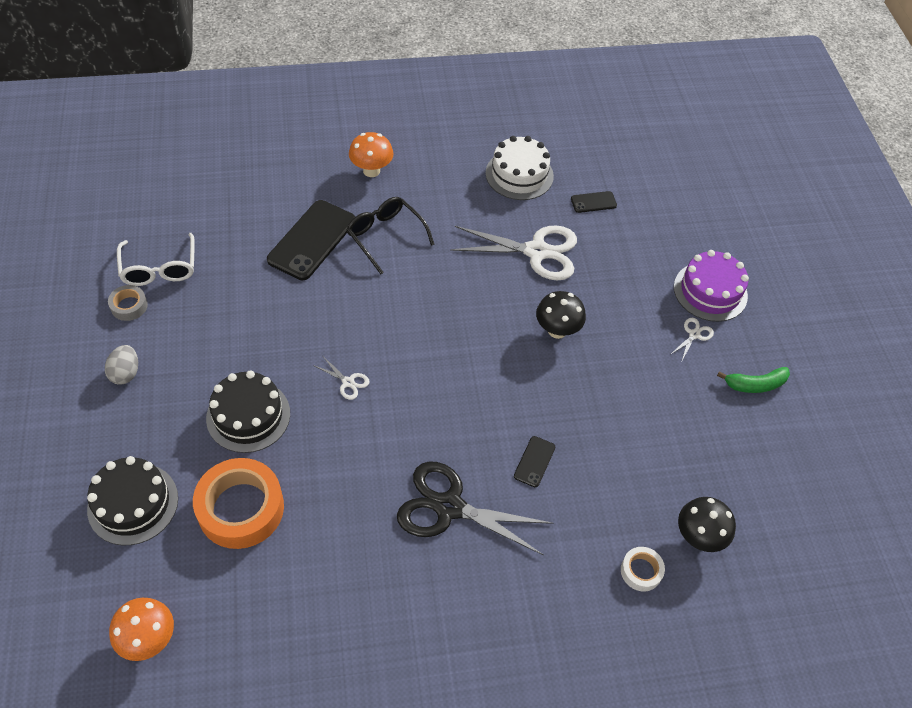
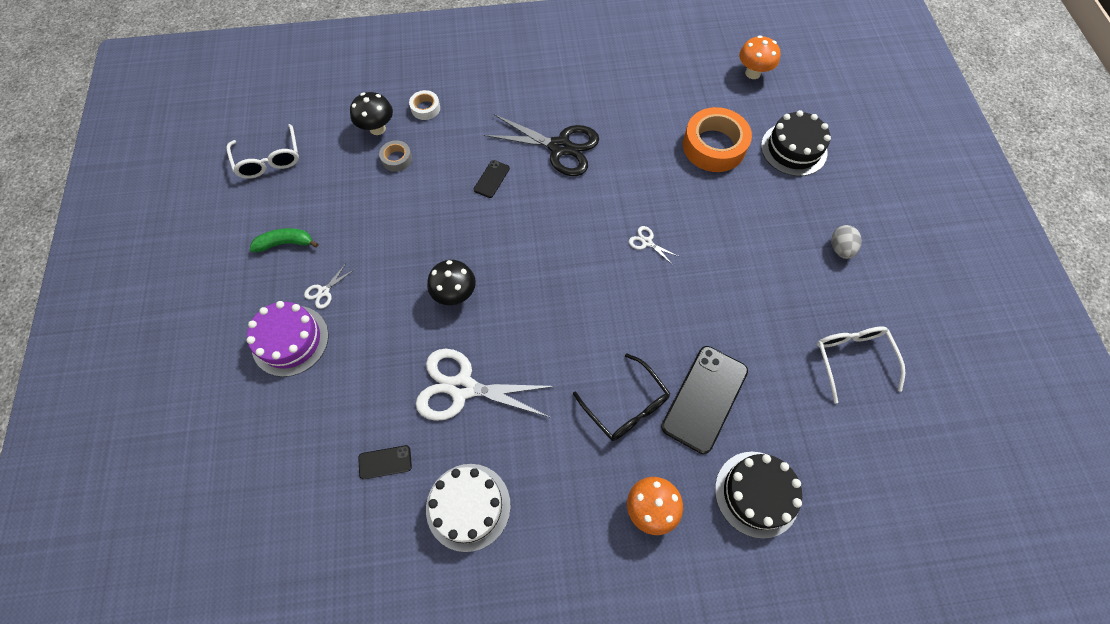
camera: 175 degrees left, 10 degrees up
(129, 306) = (864, 315): grey tape -> grey tape (397, 159)
(248, 416) = (725, 213): black cake -> black cake (756, 494)
(821, 489) = (269, 160): none -> white glasses

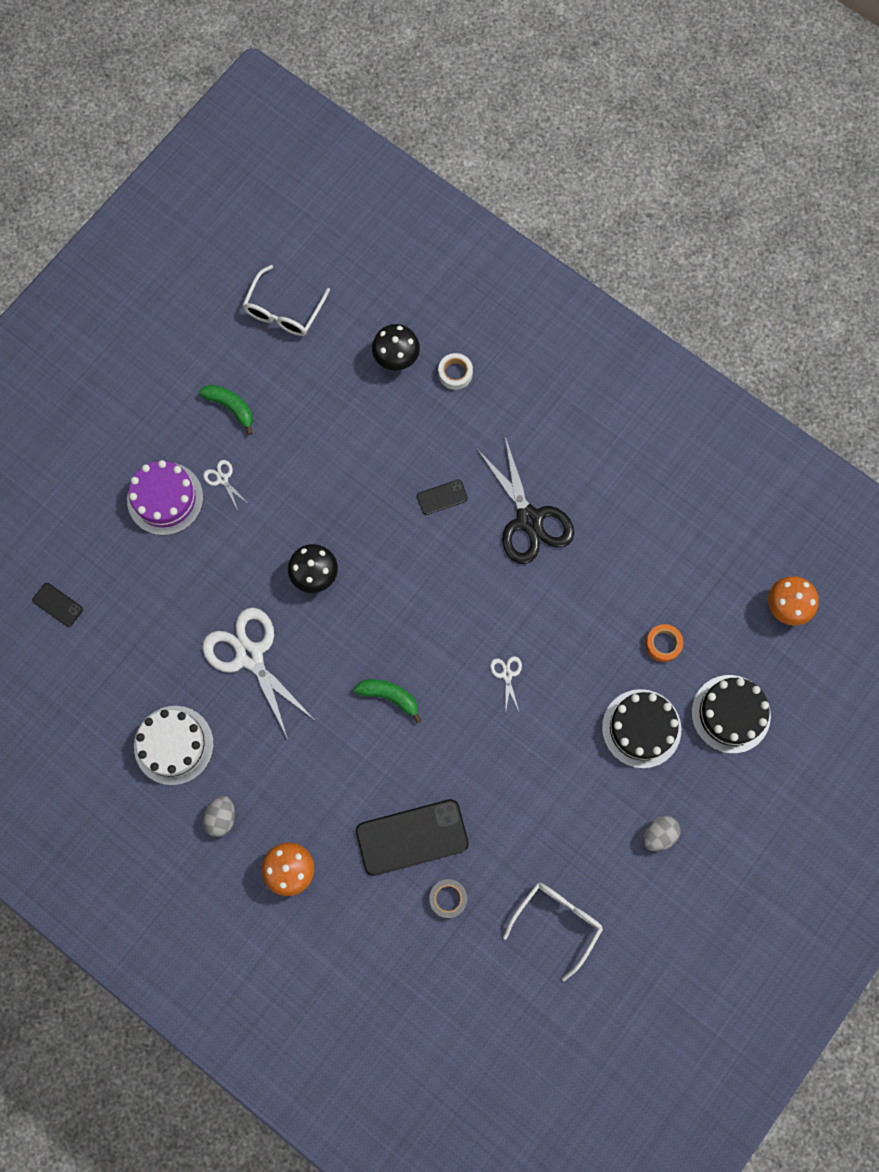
camera: 45 degrees right, 10 degrees up
(324, 291) = (222, 479): white scissors -> white scissors turned 60 degrees clockwise
(385, 462) = (148, 658): black phone -> black phone (57, 604)
(397, 159) = (384, 405): grey tape -> grey tape (448, 898)
(560, 523) = (221, 817): none -> grey egg
(588, 323) = (389, 696): none -> green banana
(626, 406) = (350, 785): black glasses -> none
(714, 146) = (663, 644): orange tape -> orange tape, size x0.48
(756, 494) = (373, 936): black cake -> black cake (641, 728)

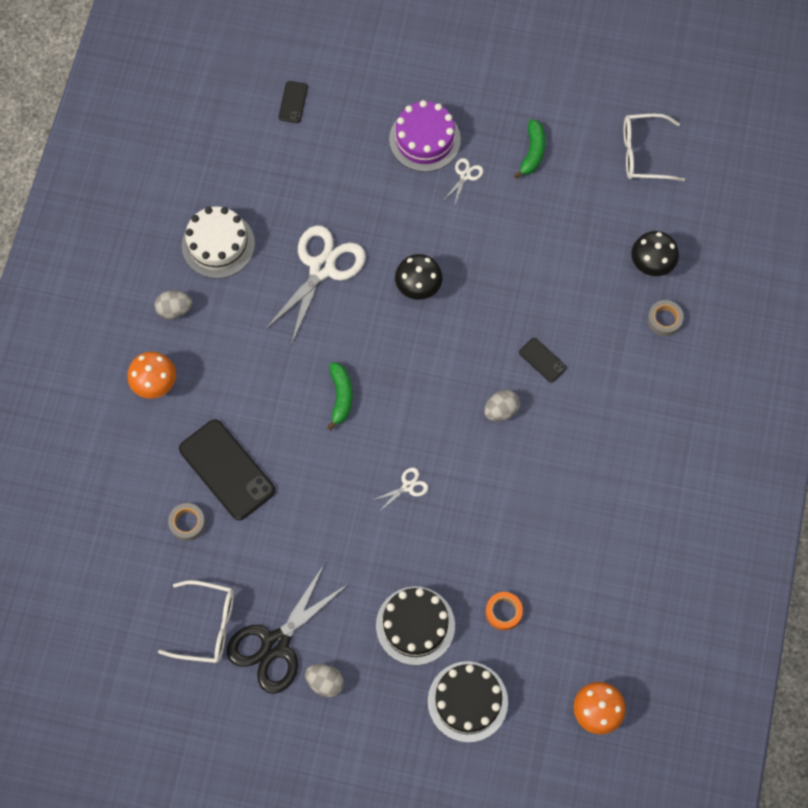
camera: 65 degrees right, 5 degrees down
(455, 373) = (664, 320): white tape -> grey tape
(473, 557) = (501, 410): none -> grey egg
(529, 520) = (560, 443): black scissors -> black scissors (275, 644)

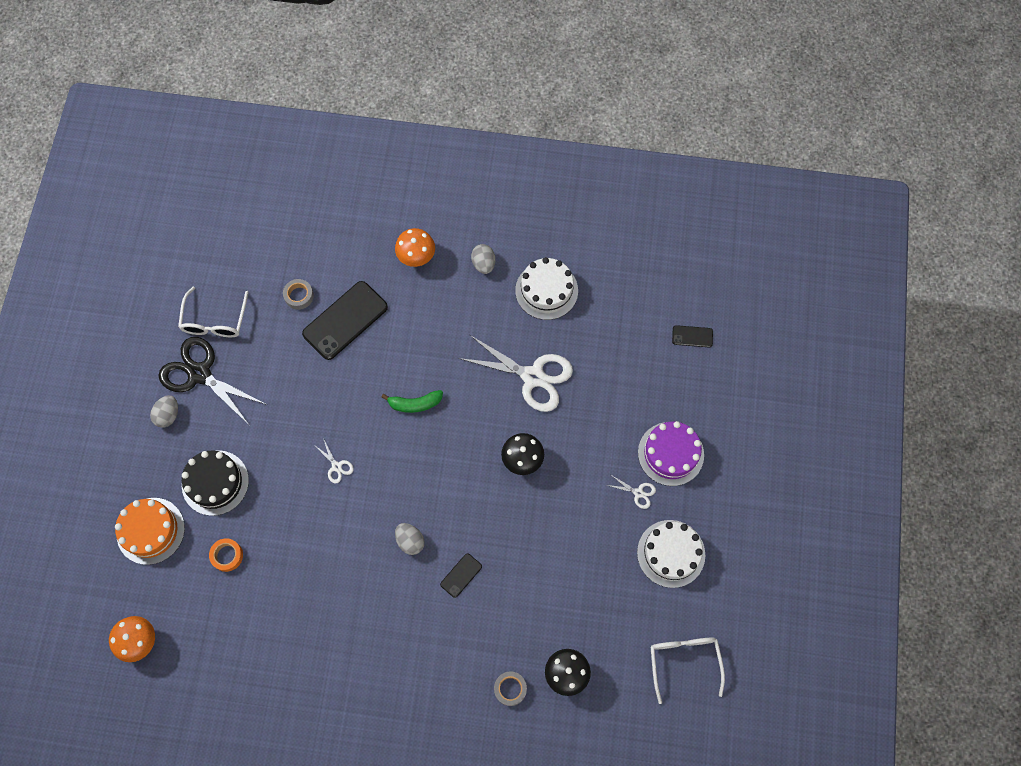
camera: 85 degrees right, 0 degrees up
(467, 701) = (150, 531): black cake -> orange cake
(532, 152) = (671, 553): green banana -> white cake

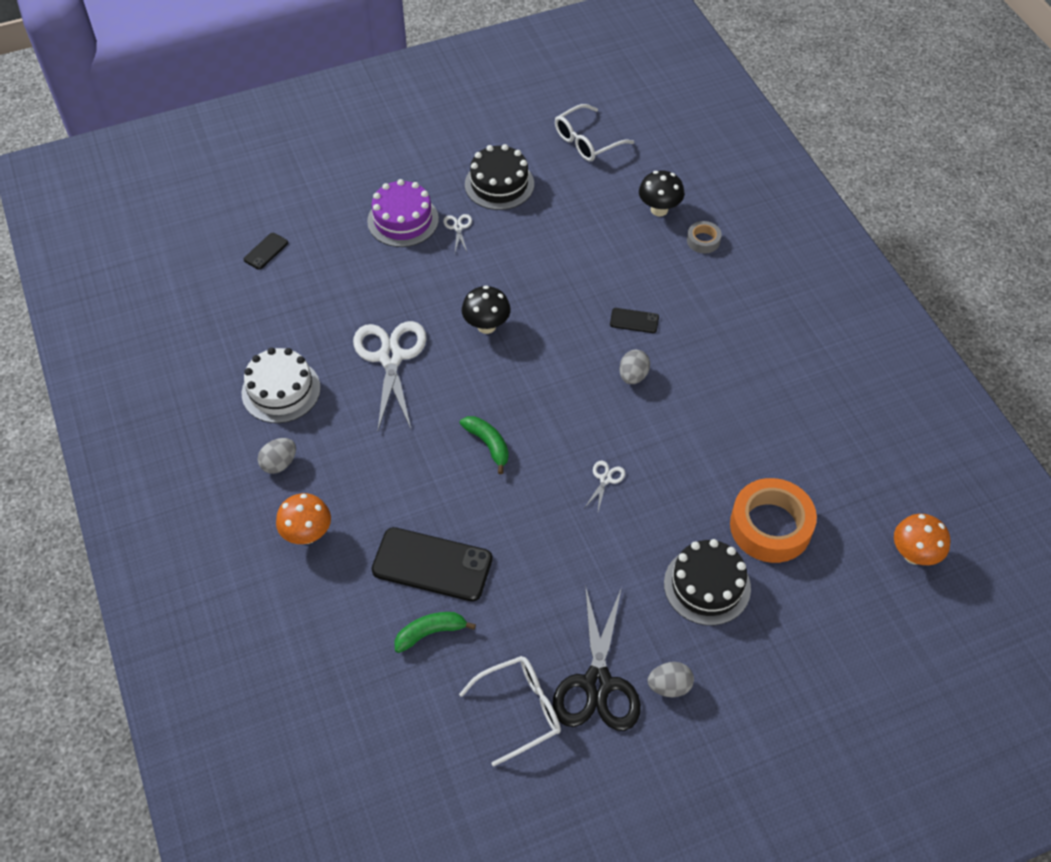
camera: 120 degrees left, 15 degrees down
(150, 531) = (805, 618): orange cake -> none
(227, 555) = (770, 526): orange tape -> orange tape, size x2.09
(299, 296) = (430, 633): grey tape -> green banana
(671, 553) = (499, 184): white cake -> black cake
(692, 336) = (266, 251): black phone -> black phone turned 60 degrees clockwise

